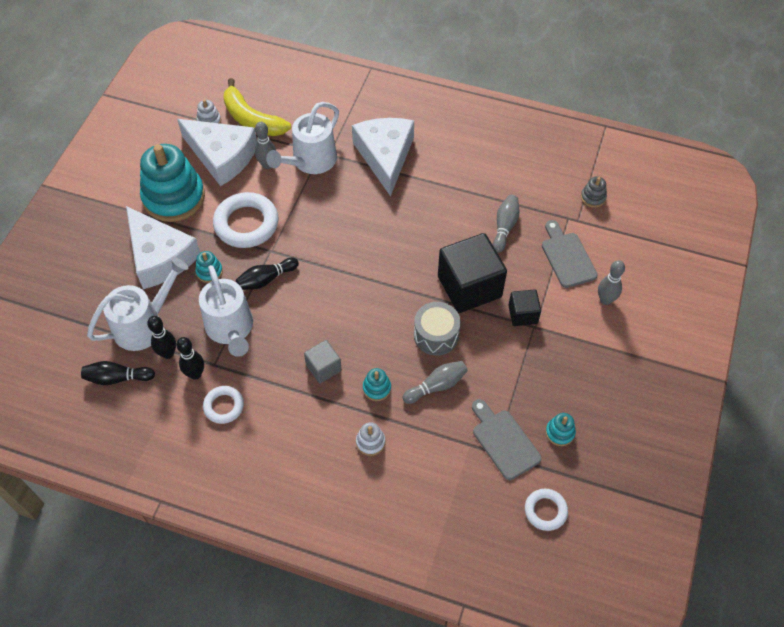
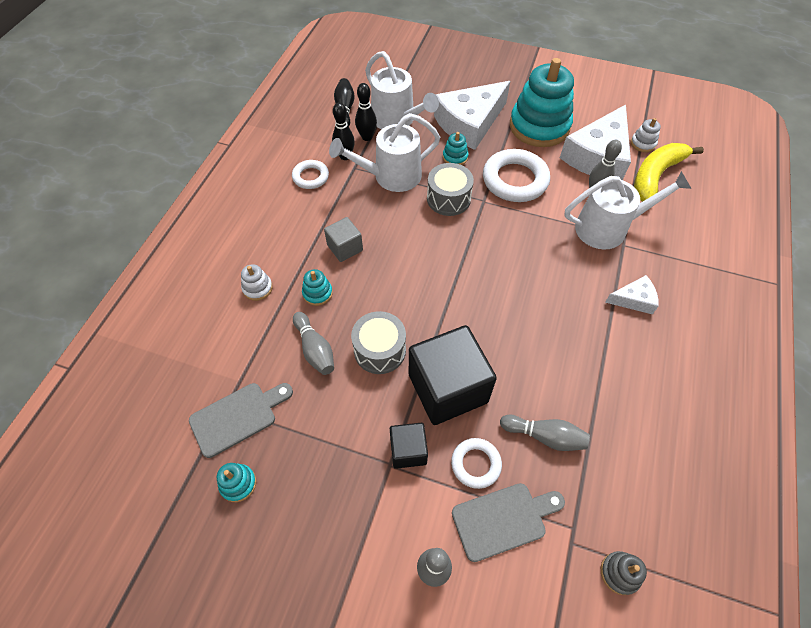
camera: 90 degrees right, 0 degrees up
(266, 279) = (448, 199): black bowling pin -> grey drum
(310, 162) = (608, 228): white watering can -> white watering can turned 135 degrees clockwise
(385, 156) = (634, 299): white cheese -> white cheese, size x0.48
(545, 511) = (144, 458): white ring -> white ring (476, 464)

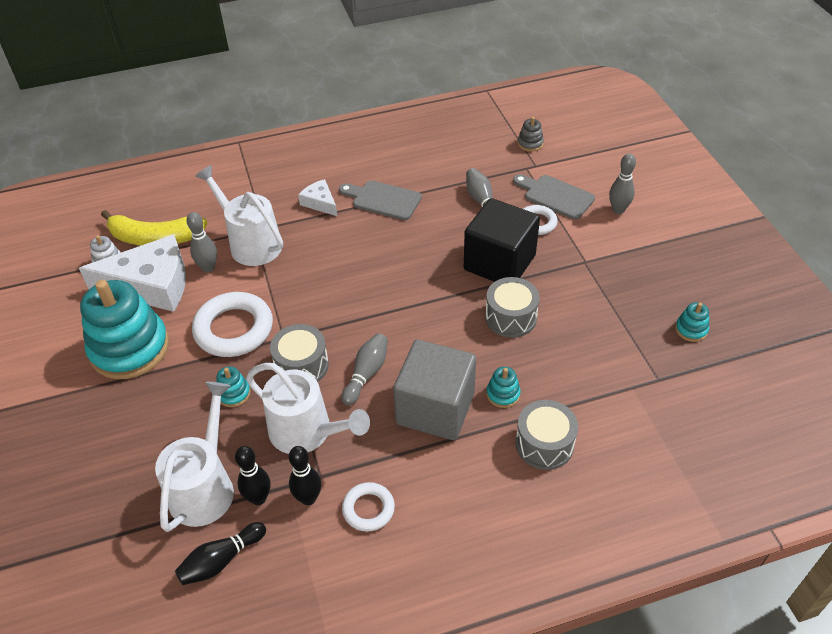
camera: 125 degrees left, 10 degrees down
(237, 417) = (655, 366): grey cutting board -> grey cutting board (383, 200)
(257, 288) = (544, 444): white stacking toy -> grey drum
(315, 349) = (553, 358): grey bowling pin -> grey bowling pin (366, 374)
(345, 248) = (435, 408): grey cube -> grey cube, size x1.96
(408, 450) = (565, 258): black cube -> none
(470, 123) = (163, 411): white cheese -> none

